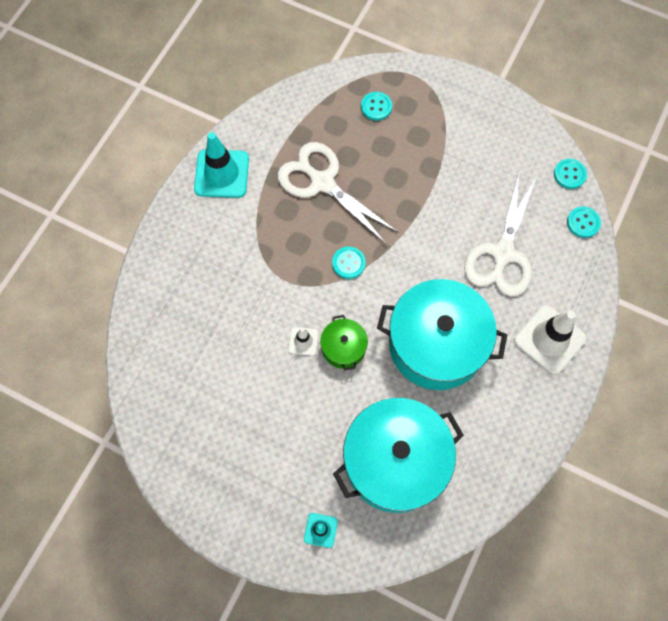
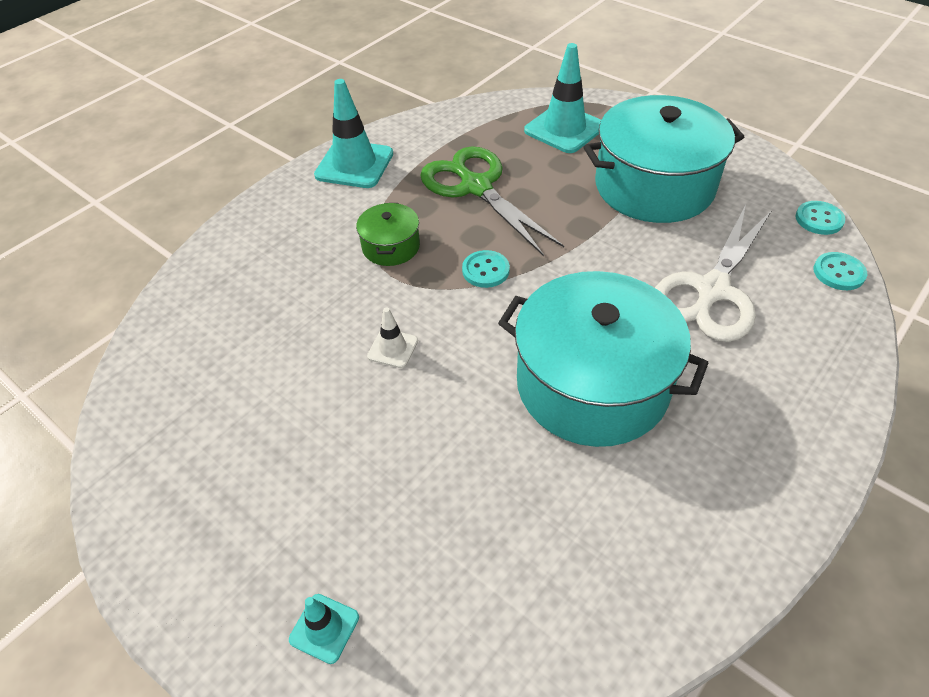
camera: 15 degrees right, 20 degrees down
(322, 183) = (476, 187): white scissors -> green scissors
(343, 347) = (449, 366): green pot -> green pot (391, 246)
(376, 107) = (564, 129): turquoise button -> turquoise traffic cone
(395, 461) = (487, 540): turquoise pot -> turquoise pot (654, 186)
(549, 339) = (779, 408): white traffic cone -> none

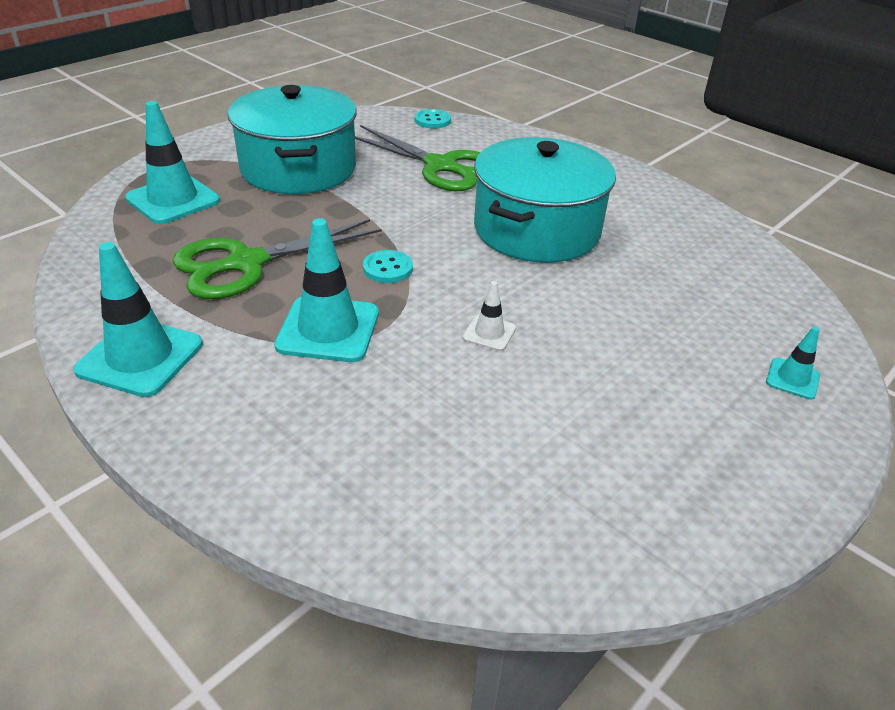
camera: 90 degrees left, 10 degrees down
(391, 246) = (328, 329): green pot -> turquoise traffic cone
(712, 290) = (440, 166): white scissors -> green scissors
(819, 219) = (372, 115): turquoise button -> none

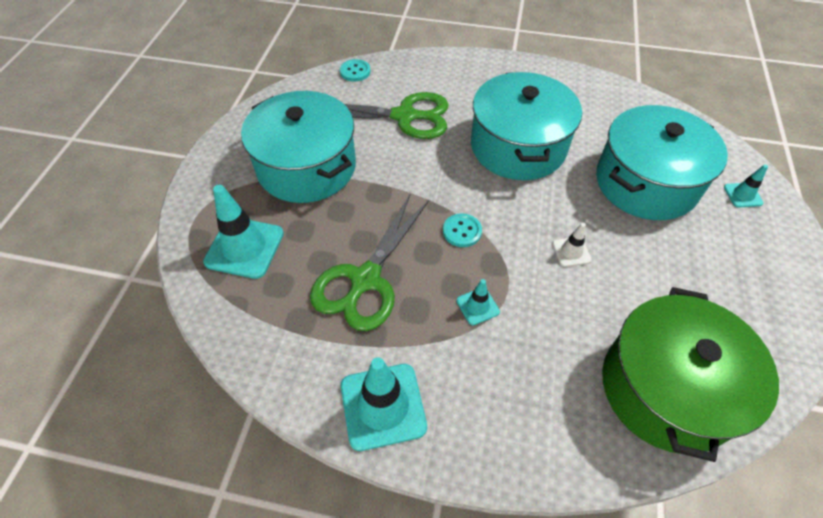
camera: 30 degrees left, 15 degrees up
(328, 329) = (477, 306): turquoise traffic cone -> turquoise traffic cone, size x0.50
(454, 498) = (666, 388): none -> green pot
(662, 315) = (646, 183): none -> turquoise pot

